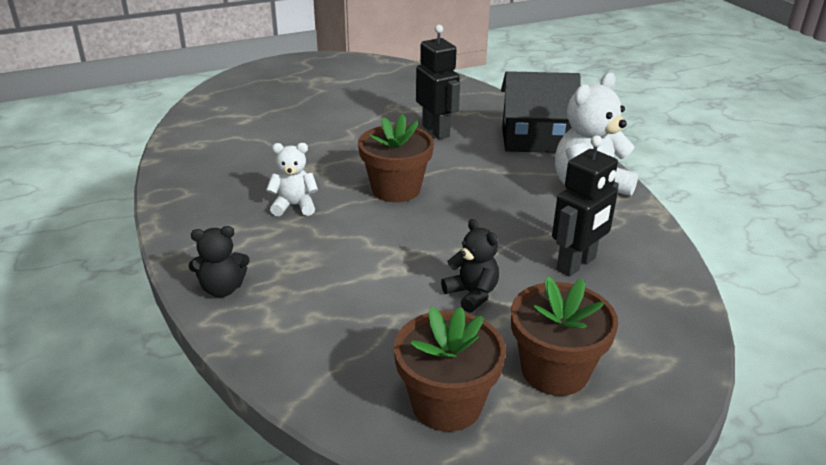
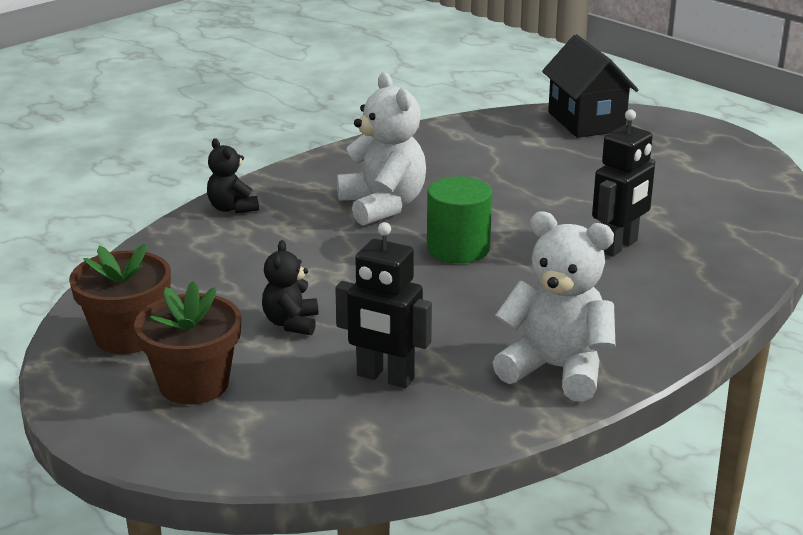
camera: 70 degrees right, 5 degrees down
(294, 206) = (383, 206): white teddy bear -> white teddy bear, size x1.81
(396, 189) = (458, 248): brown flower pot -> green cylinder
(472, 294) = (291, 323): black teddy bear -> black teddy bear turned 150 degrees clockwise
(535, 141) = (662, 315): black house -> black house (586, 121)

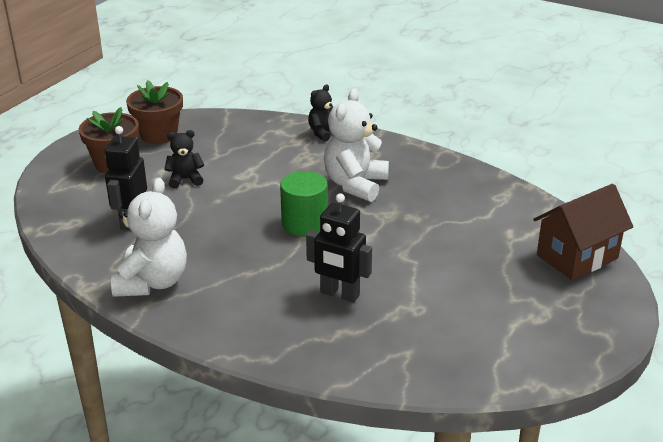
camera: 75 degrees right, 5 degrees up
(383, 206) = (355, 184): white teddy bear -> white teddy bear turned 150 degrees clockwise
(586, 121) = (577, 256): black house -> brown house

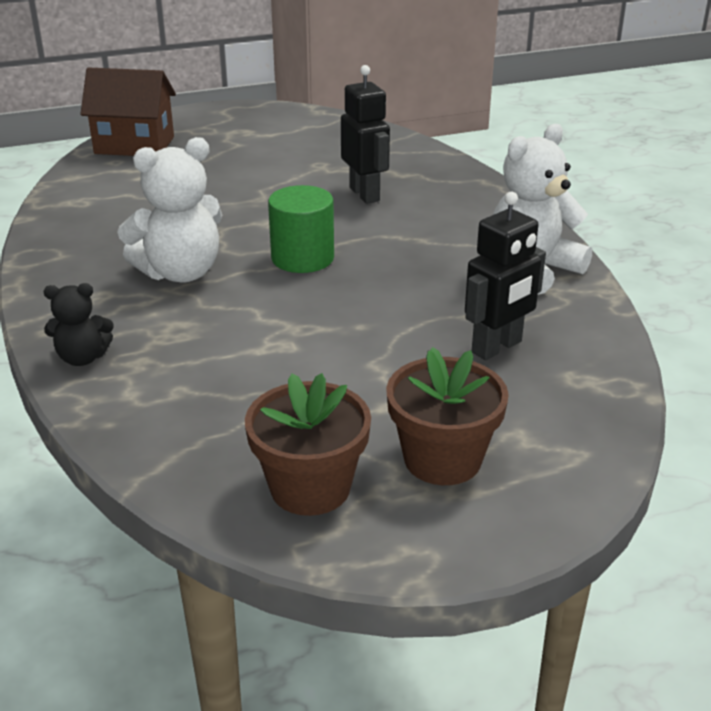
camera: 140 degrees left, 0 degrees up
(185, 179) = (366, 375): black teddy bear -> none

